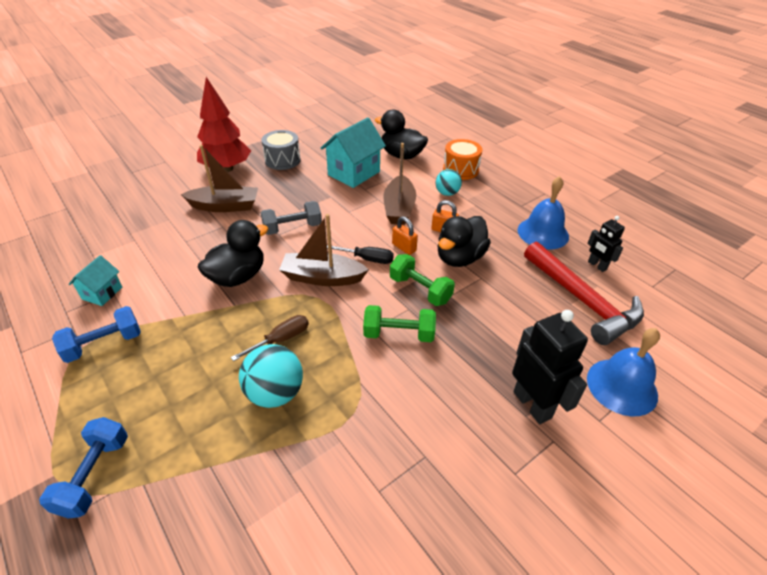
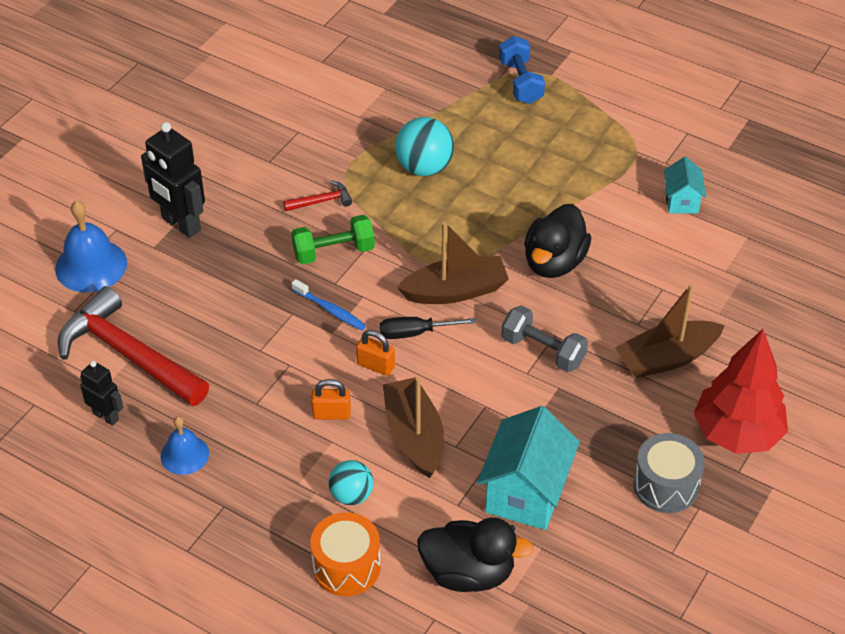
camera: 160 degrees right, 5 degrees up
(104, 344) = (619, 159): blue dumbbell -> none
(280, 339) = (453, 212): brown screwdriver -> none
(293, 228) = (543, 351): grey dumbbell -> grey dumbbell turned 75 degrees clockwise
(389, 387) = (321, 201): none -> red hammer
(420, 290) = (330, 310): green dumbbell -> blue toothbrush
(460, 258) = (295, 371): black duck -> none
(543, 233) = (184, 454): blue bell -> blue bell, size x0.62

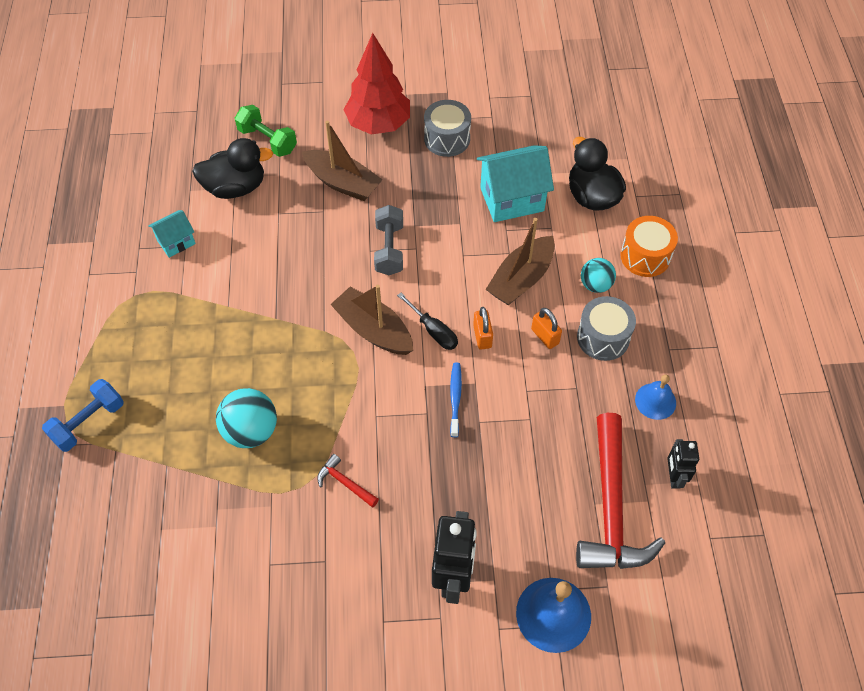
camera: 125 degrees left, 10 degrees up
(287, 459) = (603, 337): none -> grey drum
(333, 252) = (395, 435): green dumbbell -> green dumbbell (267, 140)
(554, 262) = (298, 286): black duck -> black duck (235, 187)

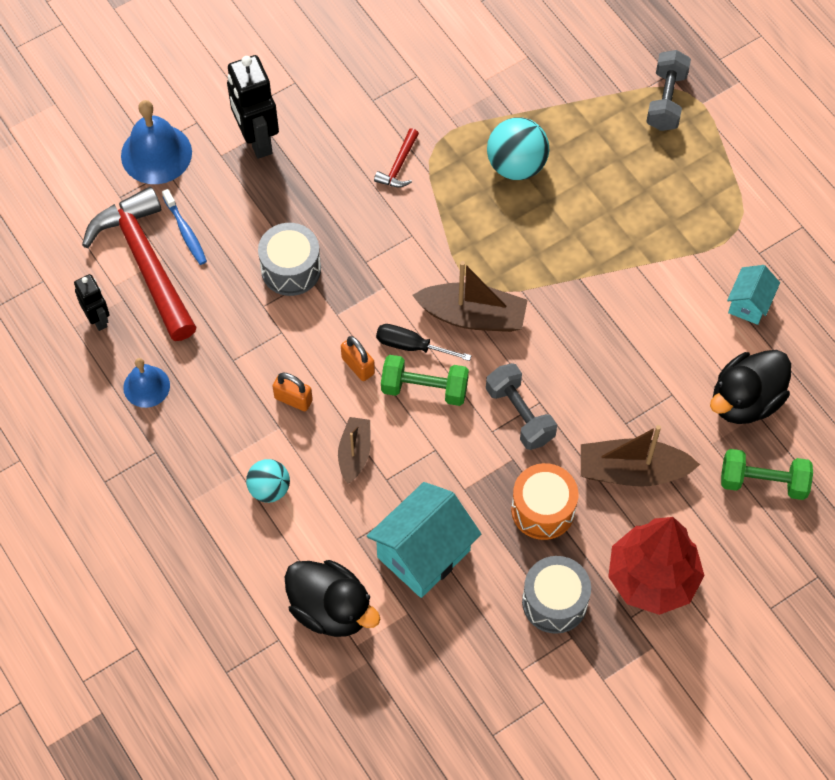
camera: 150 degrees right, 5 degrees up
(88, 422) = (666, 100): blue dumbbell -> grey dumbbell
(345, 483) = (399, 165): red hammer -> red hammer turned 105 degrees clockwise
(444, 297) = (424, 388): none -> green dumbbell
(455, 398) = (347, 289): blue toothbrush -> blue toothbrush (185, 232)
(521, 279) = (354, 453): brown boat -> brown boat, size x0.61
(603, 337) = (231, 429): grey drum -> grey drum (291, 269)
(645, 256) = (230, 556): orange drum -> orange drum (543, 509)

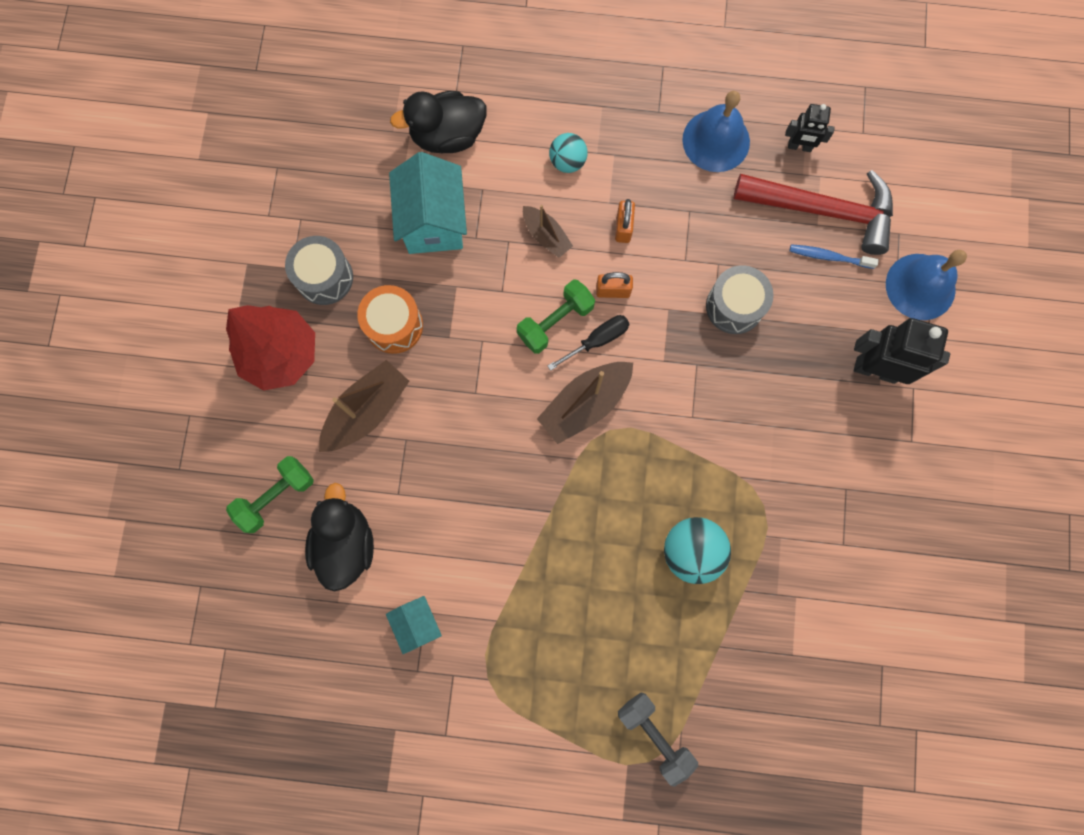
camera: 130 degrees right, 15 degrees up
(146, 386) = (716, 140): blue bell -> blue bell, size x1.62
(293, 399) = (623, 227): orange padlock -> orange padlock turned 60 degrees counterclockwise
(399, 165) = (765, 459): red hammer -> none
(520, 414) = (478, 371): grey dumbbell -> none

